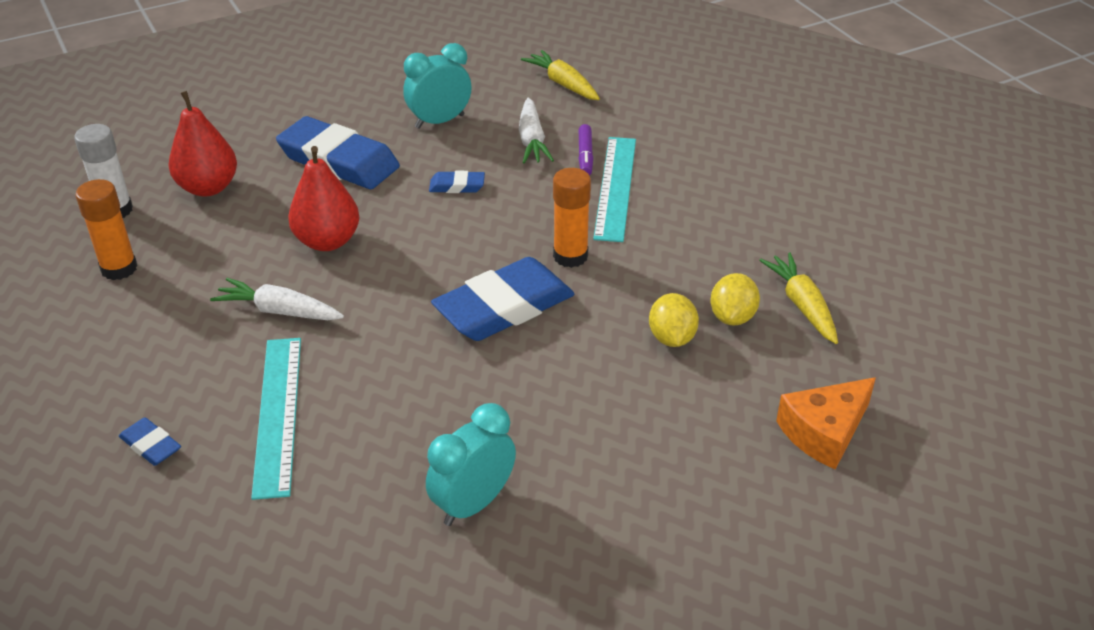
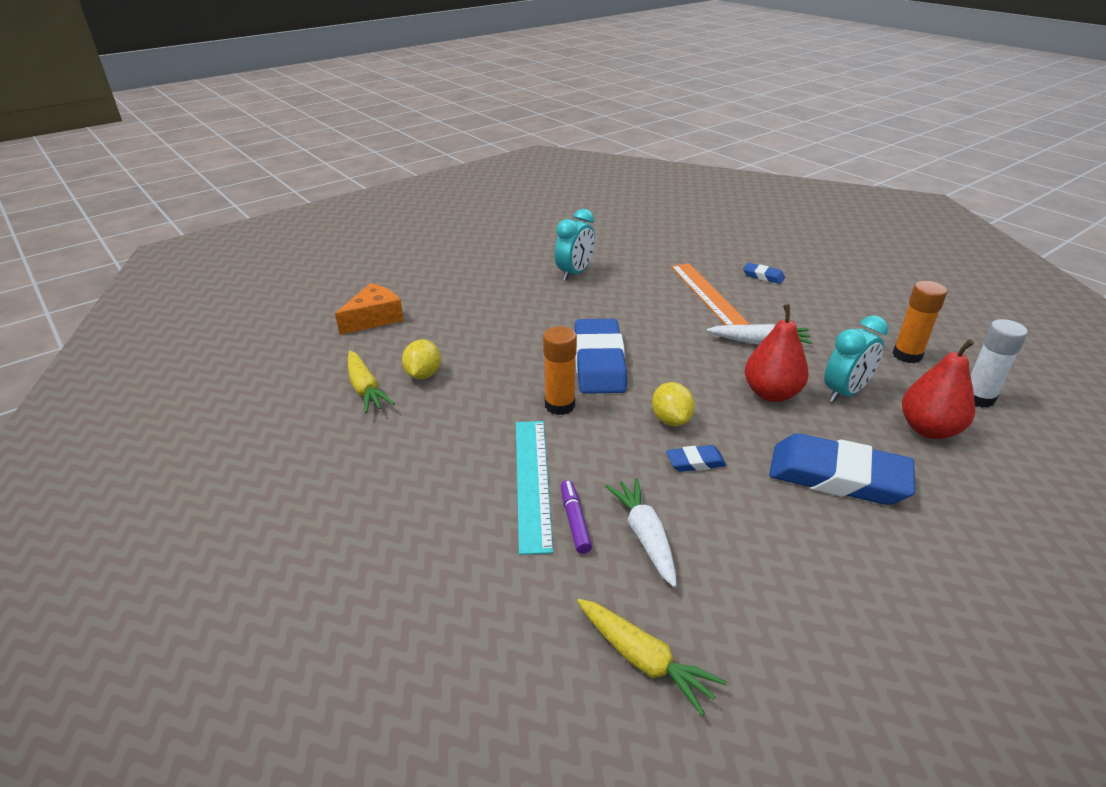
camera: 170 degrees right, 5 degrees down
(278, 414) = (707, 294): turquoise ruler -> orange ruler
(439, 121) = (772, 552): turquoise clock -> turquoise clock (845, 393)
(504, 307) = (599, 362): blue eraser -> blue eraser turned 45 degrees counterclockwise
(671, 338) = (470, 356): yellow lemon -> yellow lemon (671, 420)

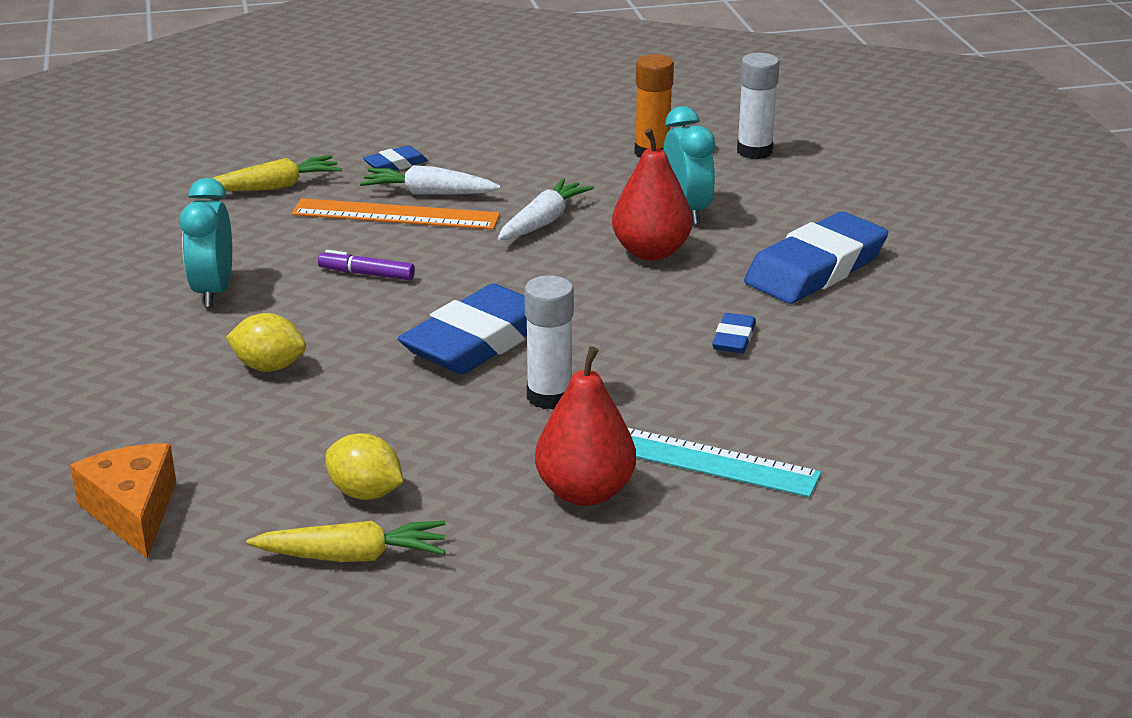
camera: 65 degrees left, 5 degrees down
(560, 405) = (549, 396): orange glue stick -> white glue stick
(574, 273) = (213, 291): turquoise clock -> turquoise clock turned 150 degrees counterclockwise
(574, 521) = (778, 445): purple marker -> purple marker (367, 274)
(599, 362) = (478, 340): blue eraser -> blue eraser turned 75 degrees counterclockwise
(643, 660) = (994, 459): yellow carrot -> yellow carrot (275, 187)
(645, 536) = (831, 407): white carrot -> white carrot (429, 193)
(671, 420) = (646, 329): yellow lemon -> yellow lemon (269, 367)
(928, 429) = (781, 195): red pear -> red pear (585, 492)

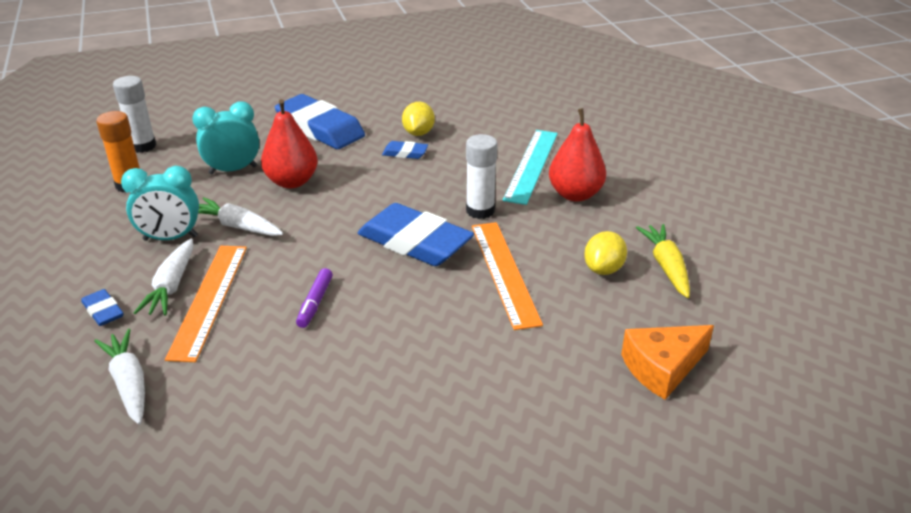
camera: 95 degrees left, 5 degrees up
(213, 291) = (342, 387): turquoise clock -> turquoise clock (170, 238)
(269, 367) = (462, 333): yellow lemon -> yellow lemon (418, 133)
(275, 187) = (129, 383): yellow carrot -> white carrot
(385, 406) = (504, 272): none -> orange ruler

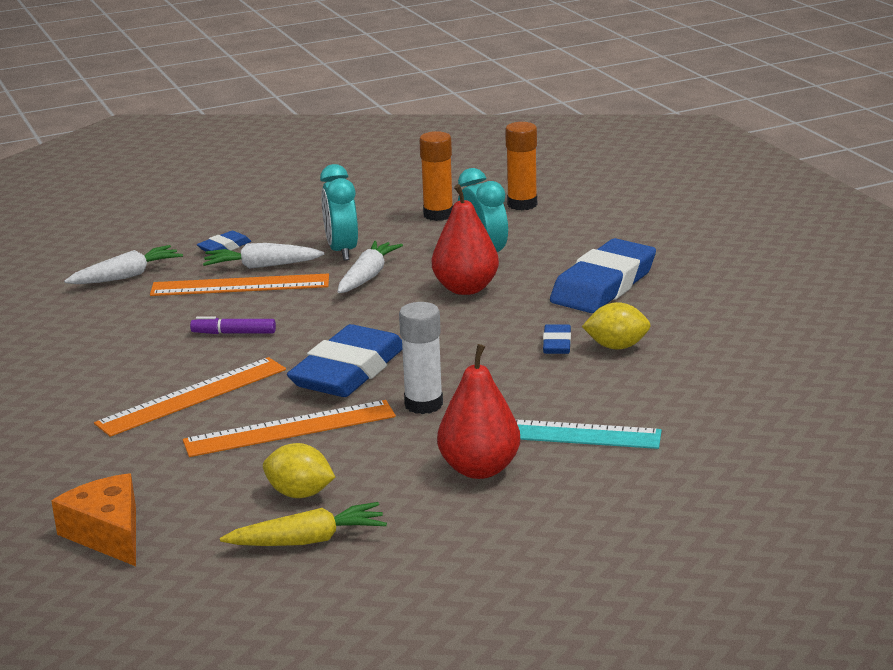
camera: 85 degrees right, 10 degrees down
(143, 146) = (522, 204): white glue stick -> orange glue stick
(433, 326) = (192, 396): none -> orange ruler

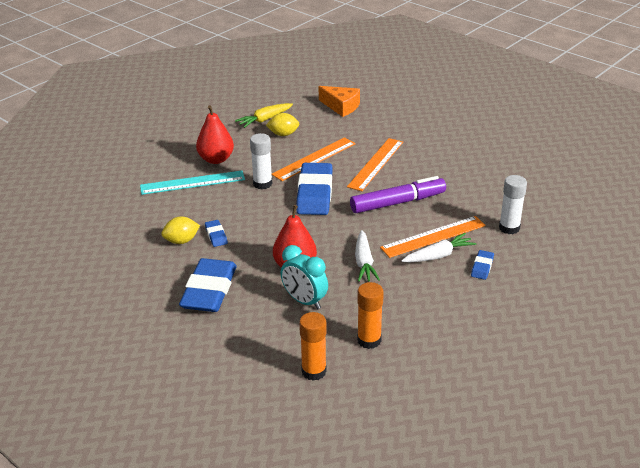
camera: 155 degrees right, 10 degrees up
(126, 276) = (509, 228): white carrot -> white glue stick
(234, 333) = (397, 202): purple marker -> purple marker, size x2.06
(342, 251) = (402, 282): turquoise clock -> none

